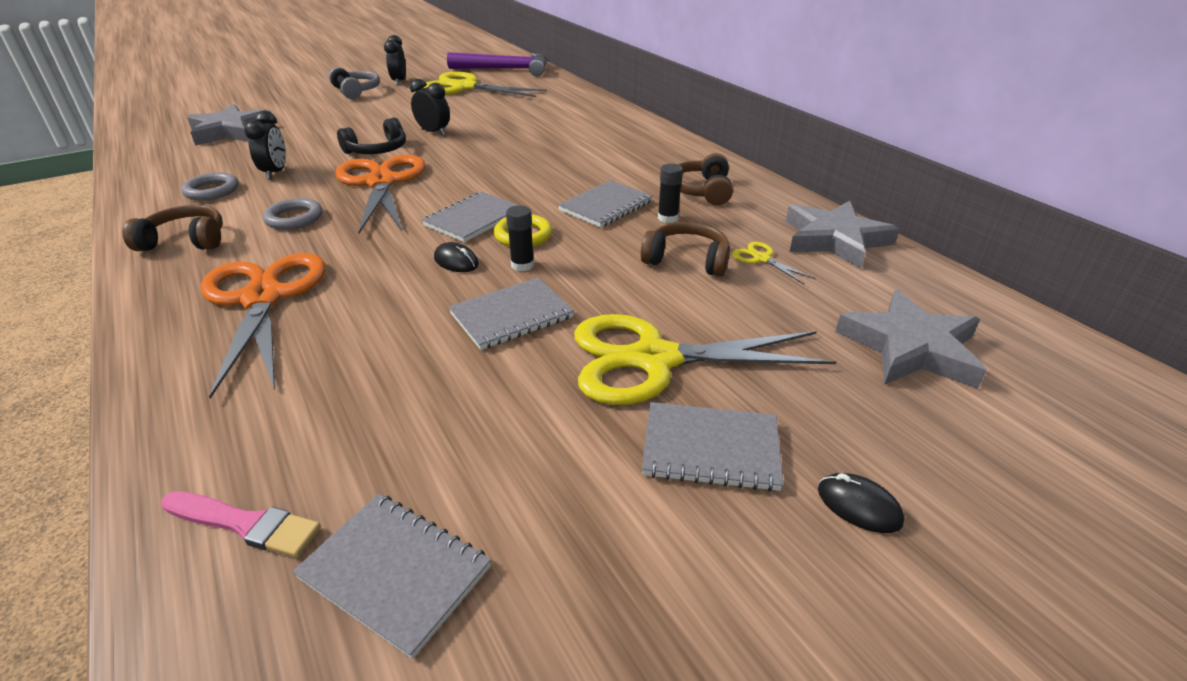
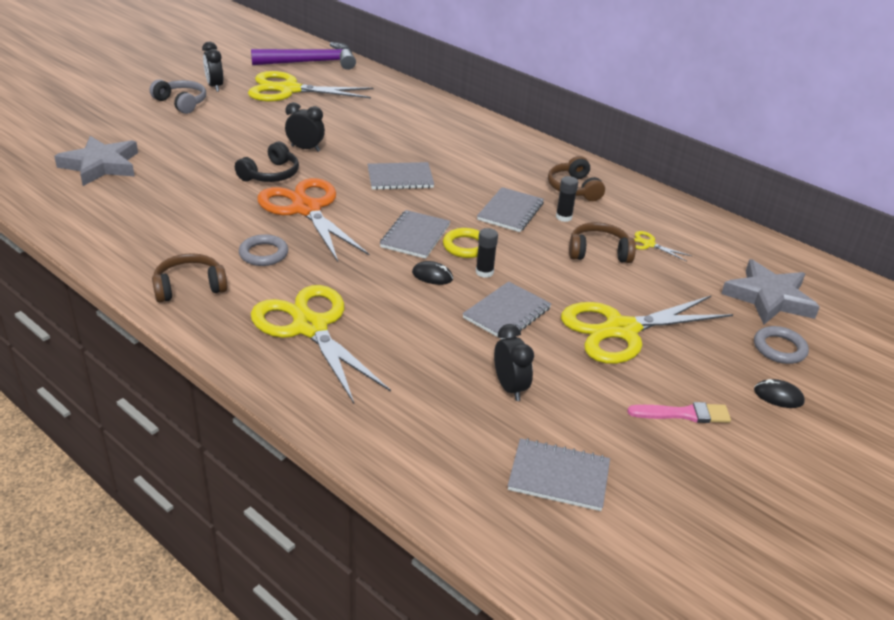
camera: 20 degrees left, 0 degrees up
(212, 191) = (158, 235): grey ring -> grey ring (779, 348)
(245, 524) = (450, 471): pink brush -> pink brush (683, 414)
(263, 298) = (310, 327): orange scissors -> yellow scissors
(275, 173) = (198, 209): black clock -> black clock (510, 387)
(710, 448) = (686, 380): grey notebook -> grey notebook (400, 178)
(834, 239) = (689, 222): grey star -> none

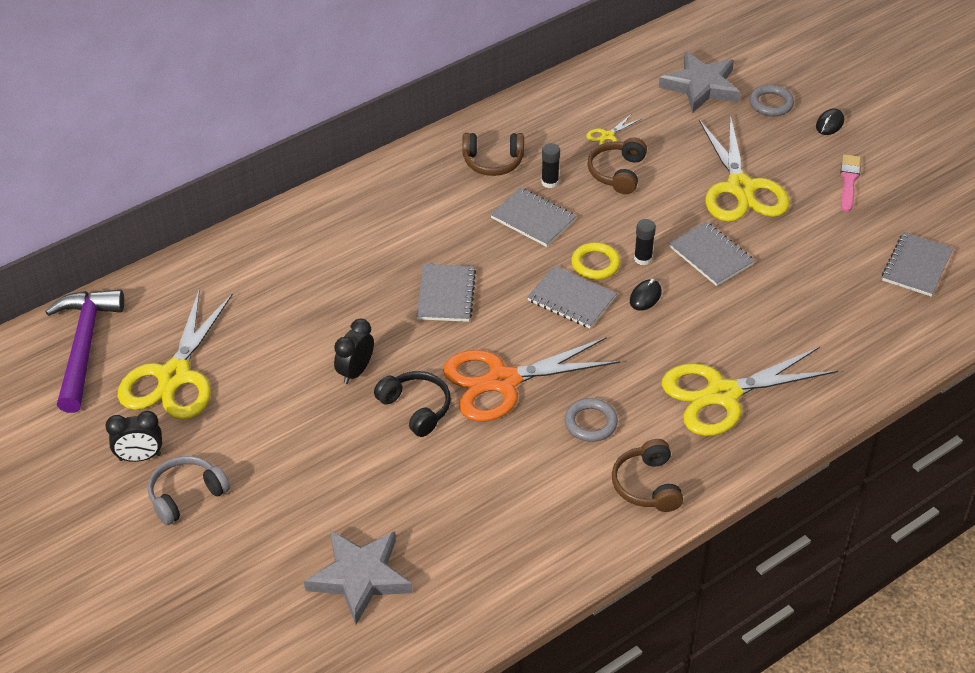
camera: 75 degrees left, 10 degrees up
(510, 387) = (814, 273): black clock -> none

